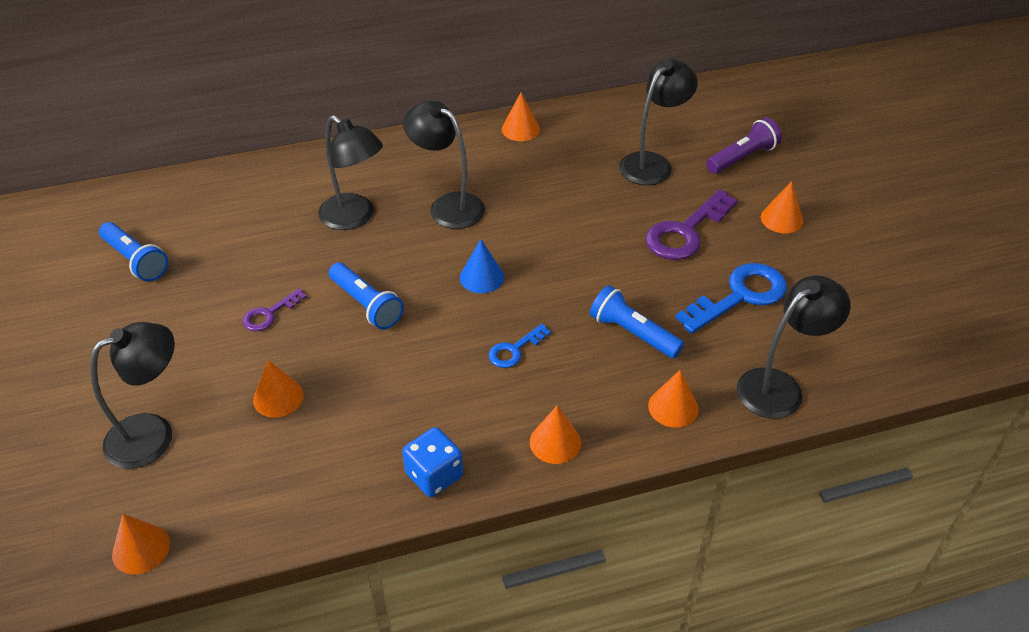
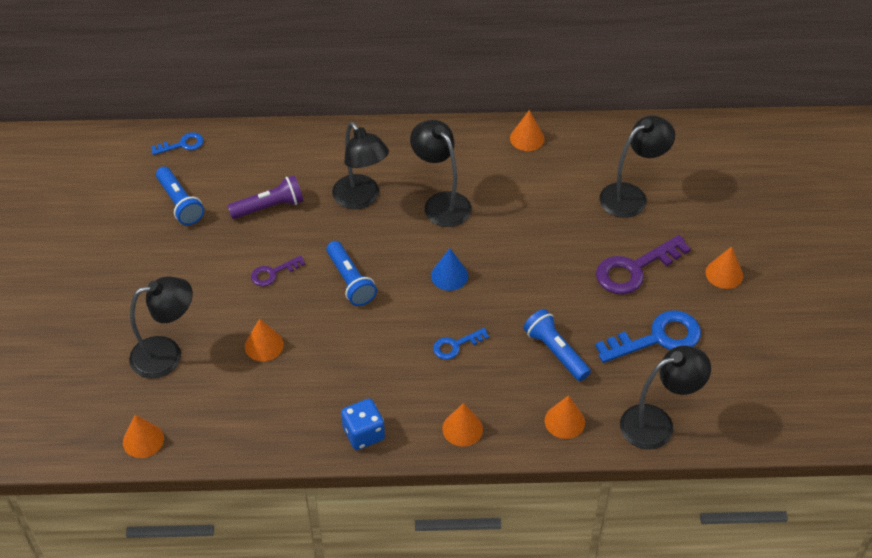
camera: 15 degrees right, 5 degrees up
(126, 200) = (182, 144): none -> blue key
(742, 158) = (714, 206): purple flashlight -> purple flashlight (269, 207)

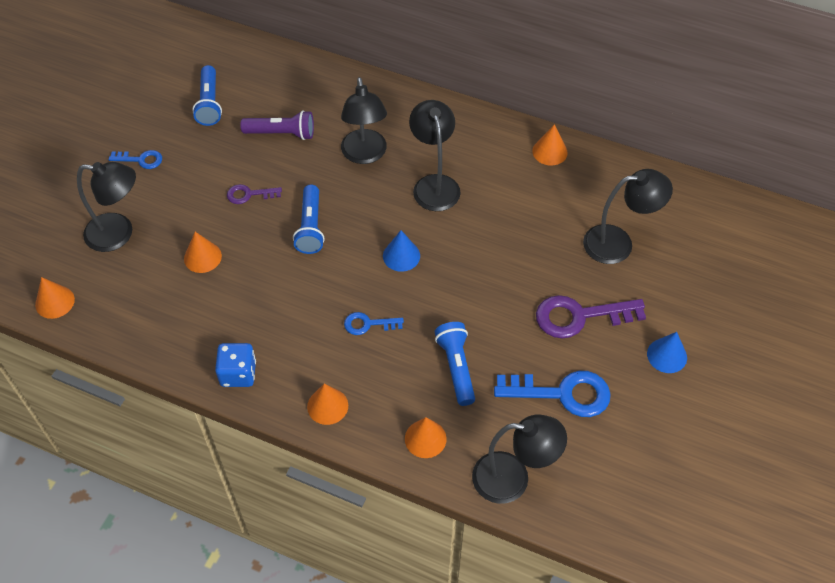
camera: 25 degrees right, 5 degrees up
(182, 144) = (242, 52): blue key -> blue key (141, 160)
(724, 274) = (667, 355): orange cone -> blue cone

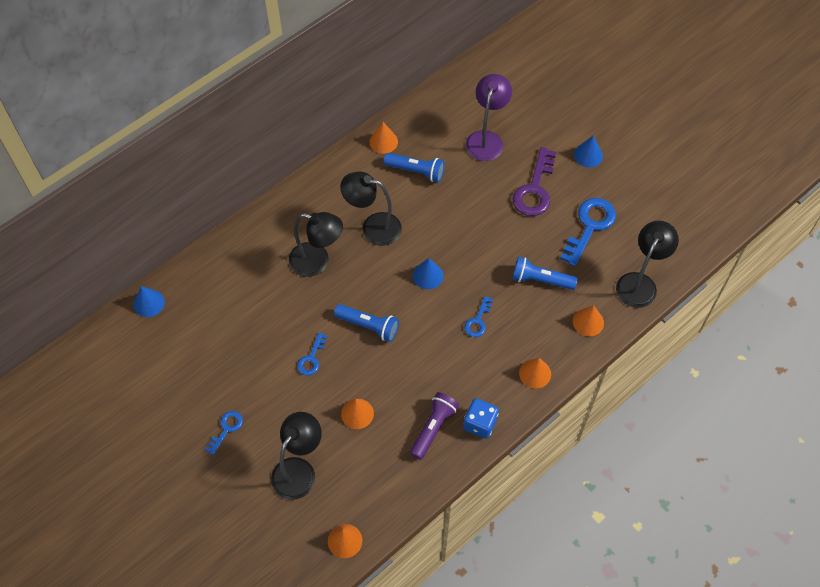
camera: 65 degrees left, 5 degrees up
(209, 103) = (193, 355): blue flashlight -> blue flashlight (416, 171)
(249, 49) = (149, 303): none -> blue cone
(249, 194) = (311, 358): purple key -> blue key
(281, 133) = (260, 312): purple flashlight -> purple flashlight (433, 428)
(618, 243) = (486, 139): black lamp -> purple lamp

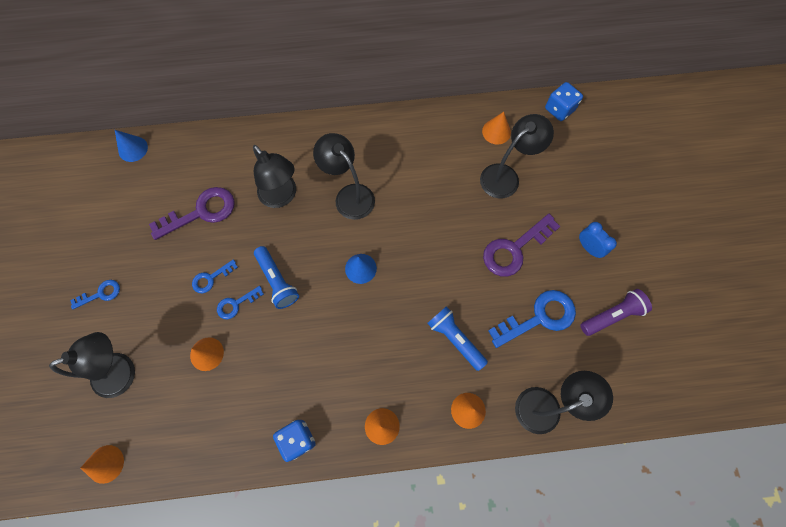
camera: 35 degrees right, 10 degrees up
(258, 315) = (201, 212): none -> purple key
(383, 141) = (416, 126): orange cone -> orange cone (496, 131)
(416, 171) = (422, 168): blue flashlight -> none
(433, 428) = (255, 414): purple flashlight -> purple flashlight (611, 315)
(478, 321) = (370, 339): blue key -> blue key (236, 304)
(486, 139) = (506, 176): purple lamp -> black lamp
(489, 63) = (559, 109): none -> blue dice
(588, 155) = (588, 247): blue cone -> blue clock

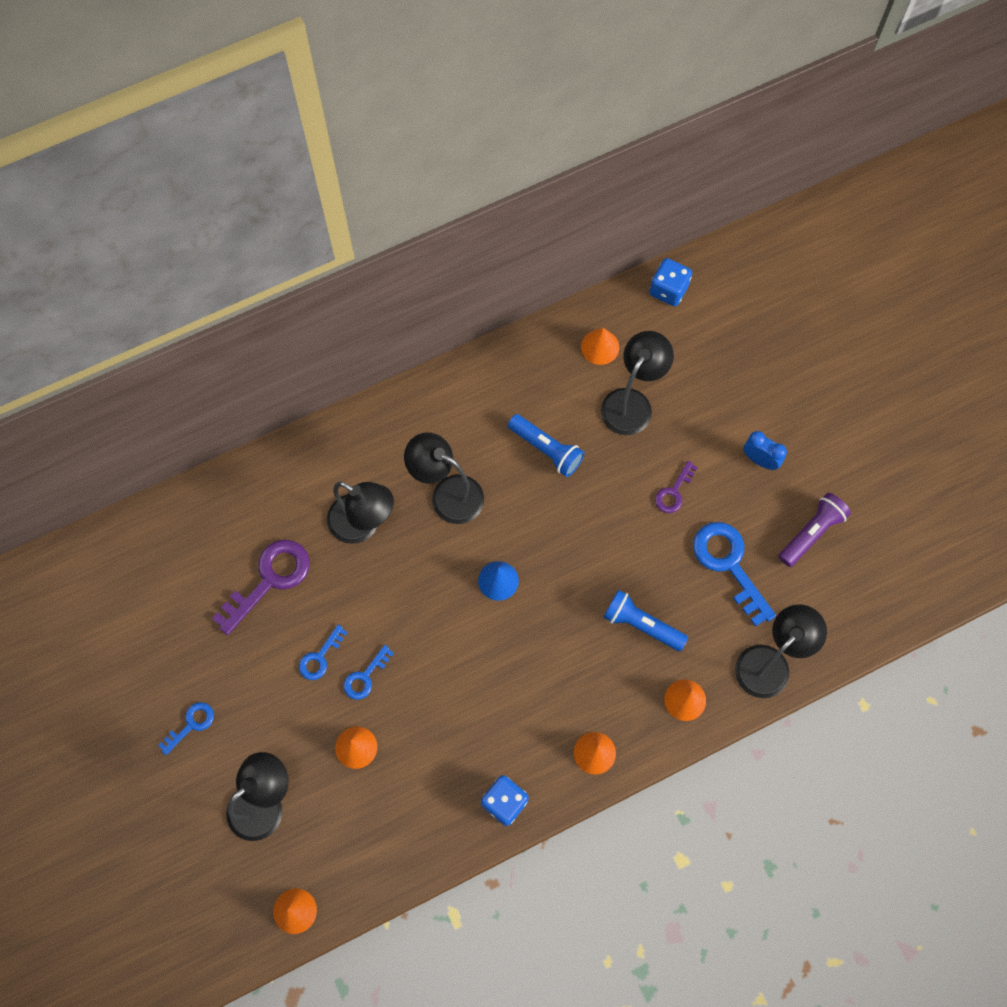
camera: 20 degrees left, 0 degrees up
(133, 149) = (139, 528): blue cone -> none
(277, 281) = (403, 631): blue flashlight -> blue flashlight (546, 449)
(514, 249) = (674, 492): purple key -> purple key, size x0.54
(539, 317) = (729, 565): blue key -> blue key turned 75 degrees counterclockwise

